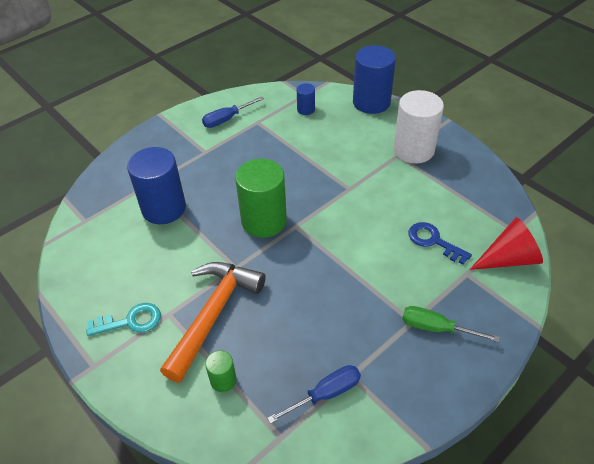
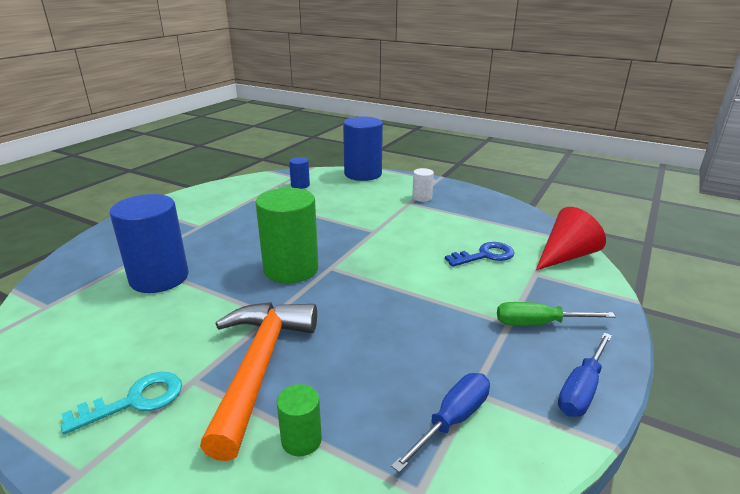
camera: 20 degrees left, 20 degrees down
(226, 119) = (216, 201): blue screwdriver -> blue screwdriver (581, 390)
(413, 150) = (422, 197): white cylinder -> white cylinder, size x0.47
(433, 241) = (485, 255): blue key -> blue key turned 135 degrees clockwise

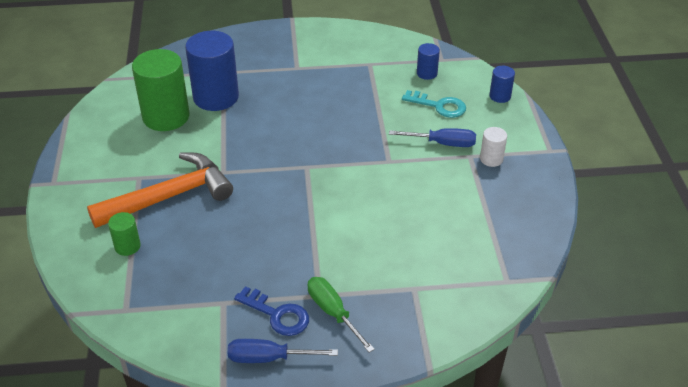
camera: 55 degrees right, 15 degrees up
(135, 401) = (107, 167): turquoise key -> turquoise key (439, 106)
(291, 269) = (284, 148): green cylinder -> green cylinder (166, 116)
(363, 174) = (500, 96): blue cylinder -> blue cylinder, size x0.47
(453, 419) = (190, 303): blue screwdriver -> blue screwdriver (443, 143)
(485, 255) = (415, 245): blue key -> blue key (277, 314)
(566, 256) = (470, 300): red cone -> none

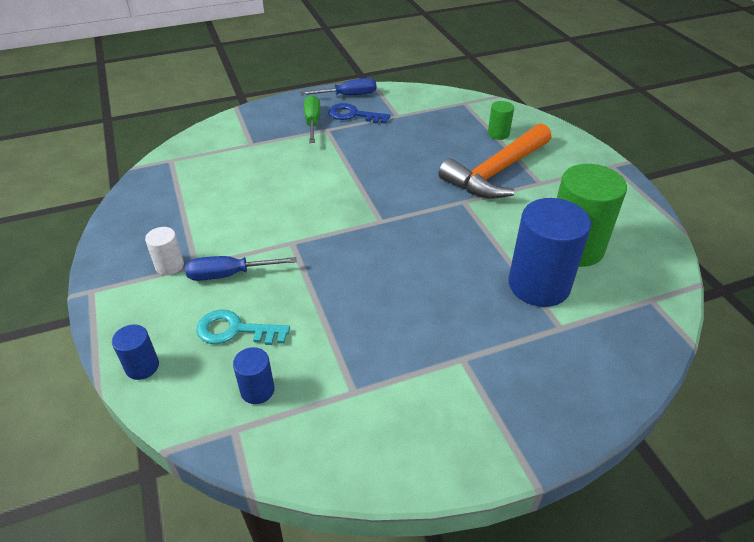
camera: 165 degrees right, 0 degrees up
(333, 312) = (312, 122): green screwdriver -> green screwdriver turned 135 degrees counterclockwise

